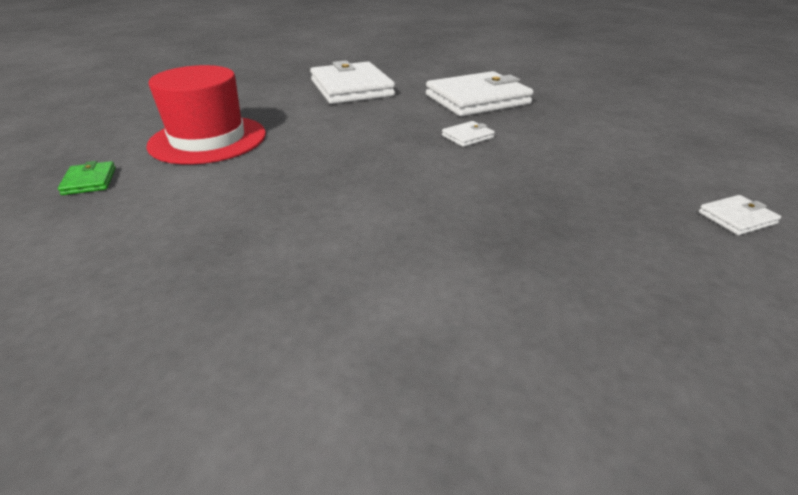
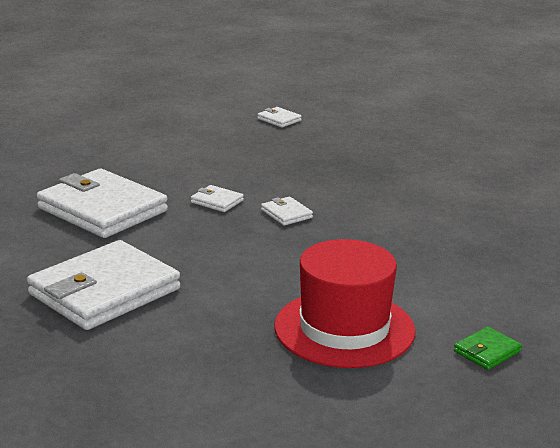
camera: 115 degrees left, 10 degrees down
(418, 159) = (286, 214): none -> white wallet

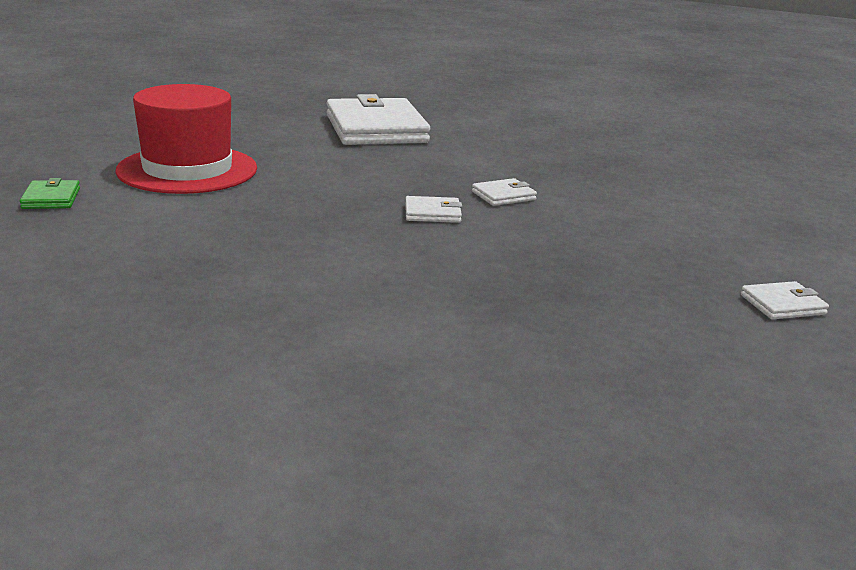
camera: 120 degrees right, 0 degrees up
(102, 209) = (535, 156): white wallet -> none

